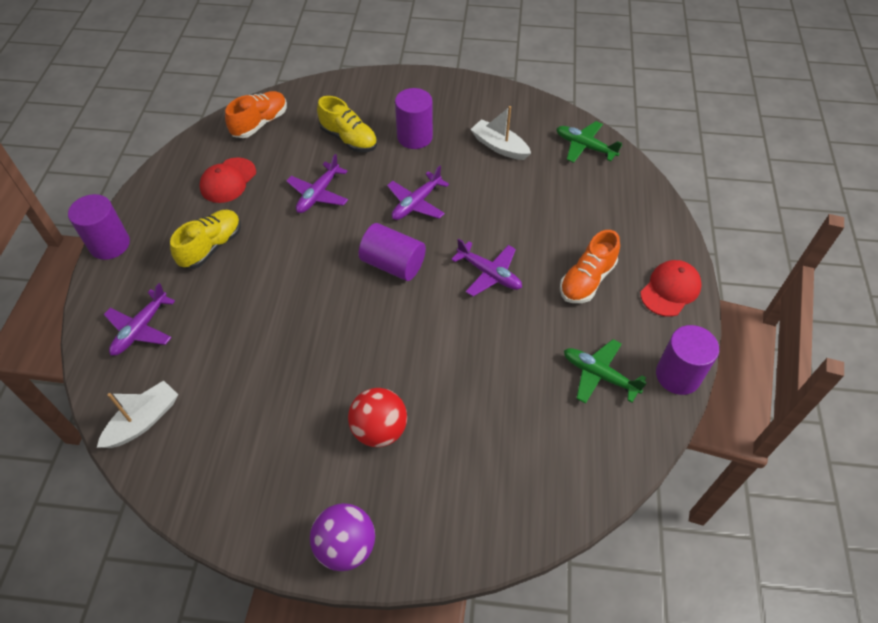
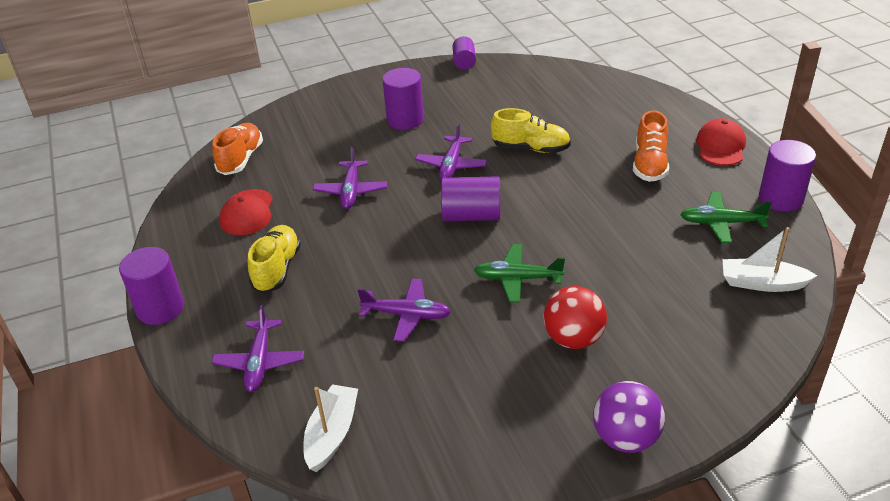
camera: 25 degrees left, 15 degrees down
(349, 139) = (343, 141): yellow shoe -> yellow shoe (530, 148)
(489, 274) = (564, 190): purple plane -> purple plane (407, 315)
(499, 146) = (489, 101): white boat -> white boat (762, 283)
(511, 92) = (464, 62): none -> purple cylinder
(584, 147) = (562, 78): green plane -> green plane (517, 279)

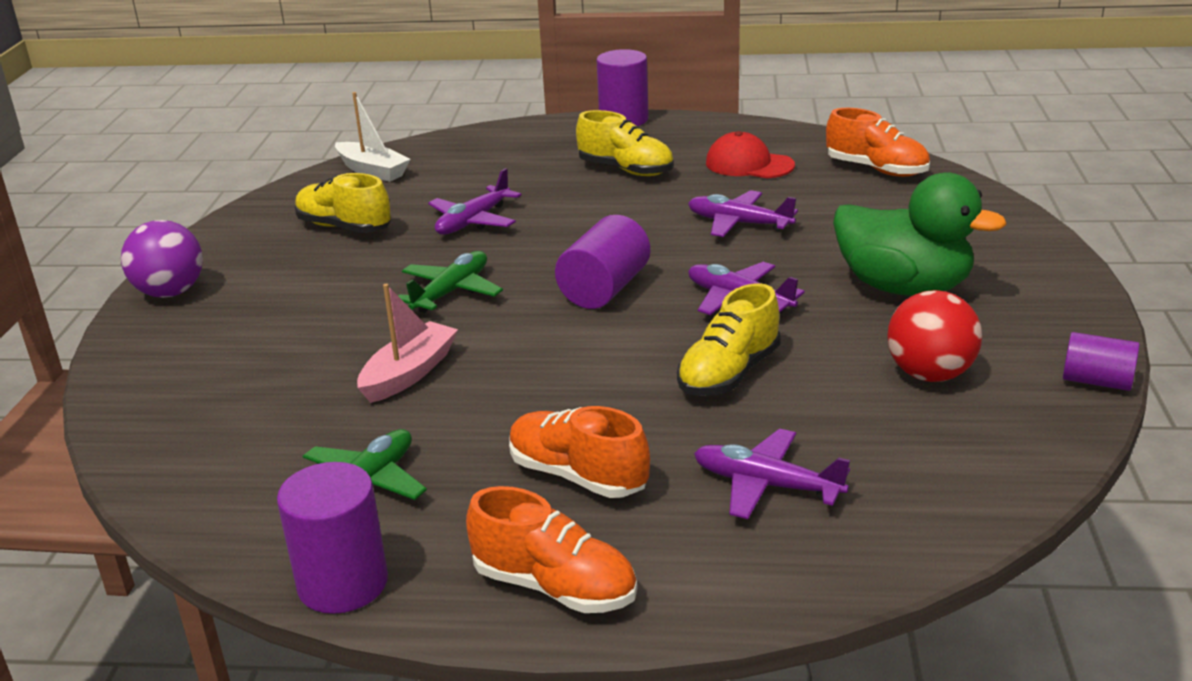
camera: 115 degrees right, 10 degrees down
(260, 362) = (496, 152): purple plane -> purple plane (766, 485)
(405, 120) = (903, 287): purple cylinder -> green duck
(456, 389) = (344, 227): none -> yellow shoe
(573, 339) = (319, 301): red ball -> red ball (930, 374)
(619, 253) = (409, 373): none -> pink boat
(720, 146) = (554, 587): red cap -> orange shoe
(762, 283) = (215, 466): white boat -> none

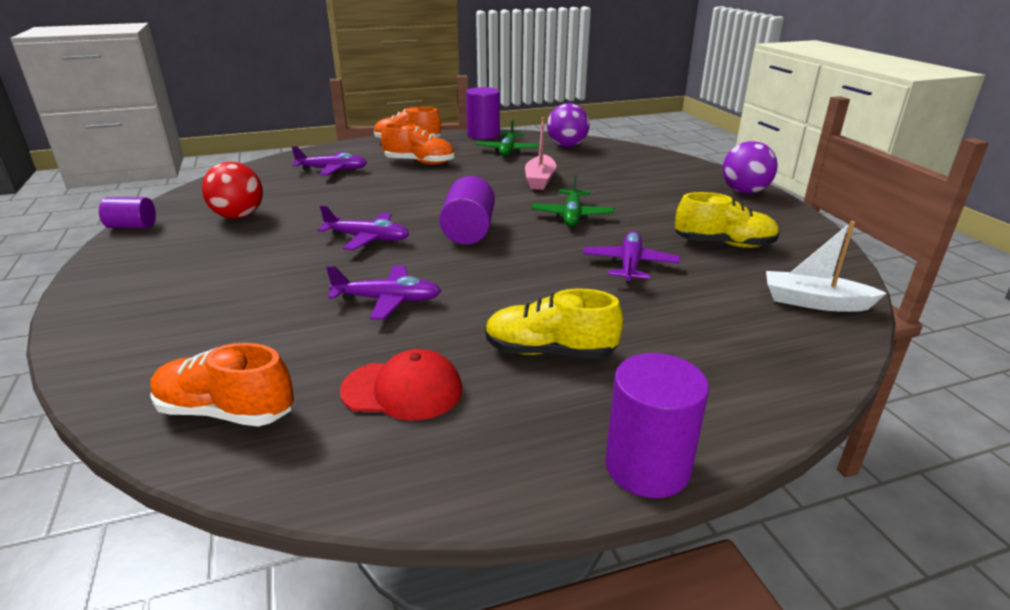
camera: 155 degrees right, 0 degrees up
(228, 476) = (567, 146): none -> purple ball
(729, 374) = (362, 201): yellow shoe -> none
(903, 287) = (238, 264): green duck -> none

